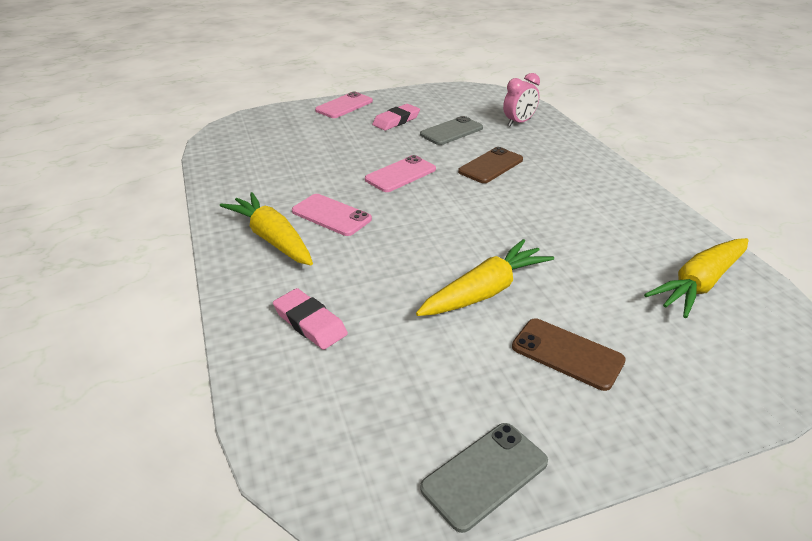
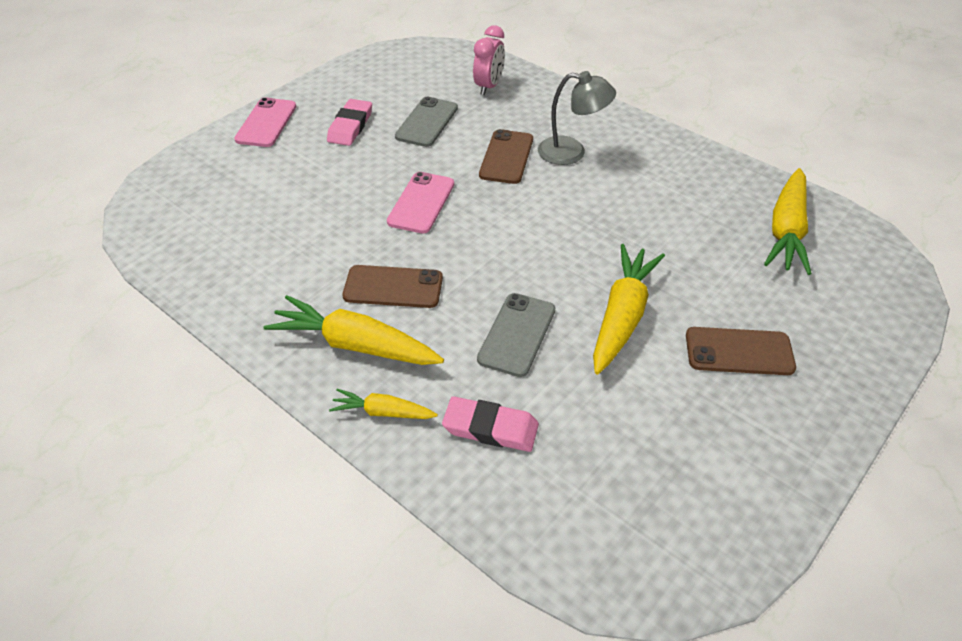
camera: 30 degrees left, 10 degrees up
(248, 283) = (382, 412): none -> yellow carrot
(331, 215) = (393, 287): pink phone -> brown phone
(484, 475) = (765, 501): grey phone -> grey phone (517, 334)
(546, 176) = (572, 152): none -> grey lamp

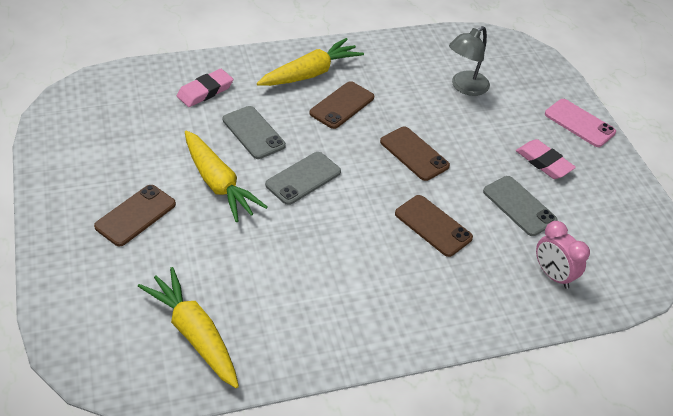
camera: 120 degrees right, 0 degrees up
(382, 412) = (255, 63): yellow carrot -> none
(421, 203) = (414, 154): pink phone -> brown phone
(541, 259) = (303, 178): none -> grey phone
(572, 152) = (407, 269): grey lamp -> grey lamp (465, 87)

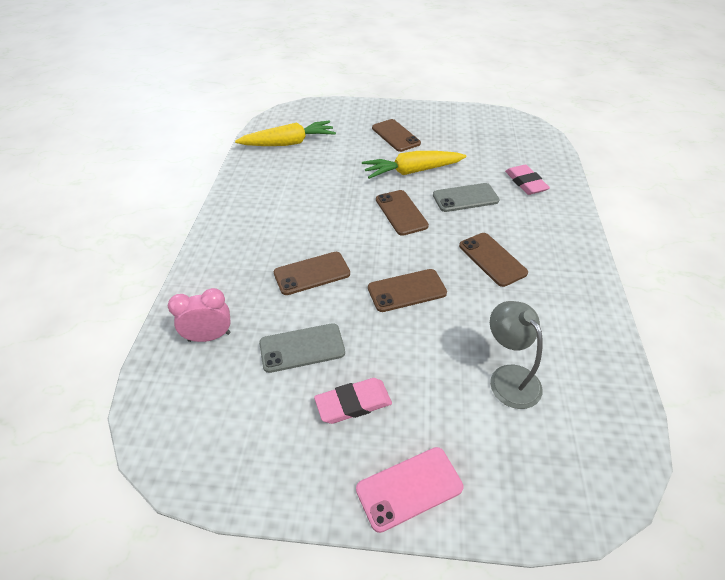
camera: 115 degrees right, 0 degrees up
(303, 178) = (401, 213): grey phone -> brown phone
(311, 73) = (547, 250): yellow carrot -> none

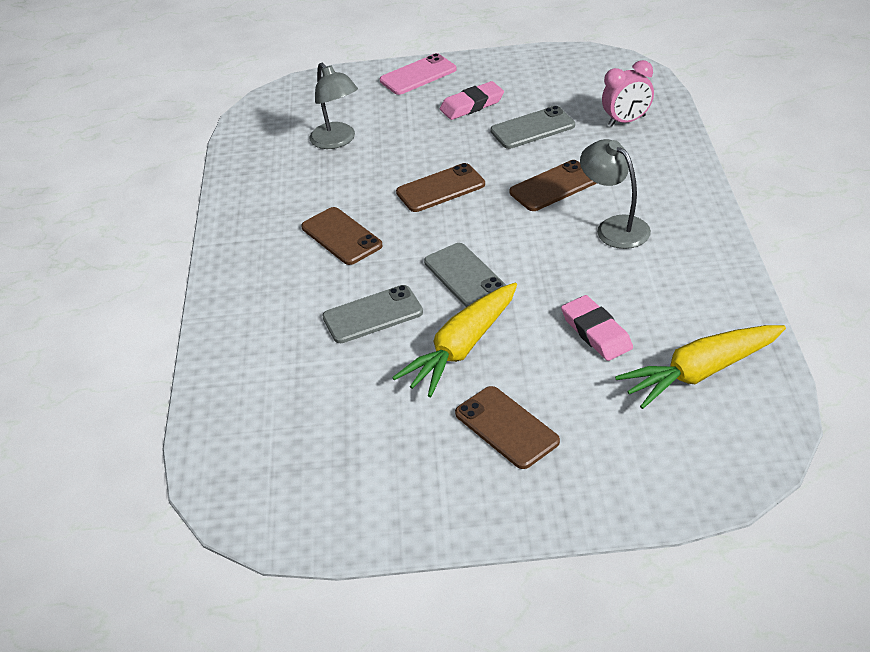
camera: 175 degrees right, 5 degrees down
(284, 229) = (615, 227): none -> grey lamp
(401, 213) = (465, 276): brown phone -> grey phone
(411, 171) = (461, 349): yellow carrot -> yellow carrot turned 150 degrees clockwise
(525, 182) = (274, 359): pink eraser -> pink eraser (596, 332)

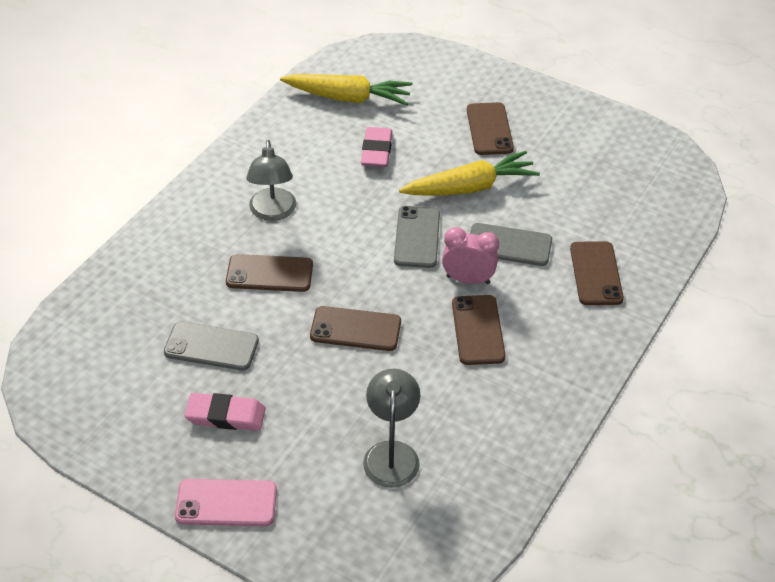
camera: 150 degrees left, 5 degrees up
(269, 334) = (596, 273): none -> brown phone
(627, 121) = (132, 302): pink clock -> pink clock (468, 280)

